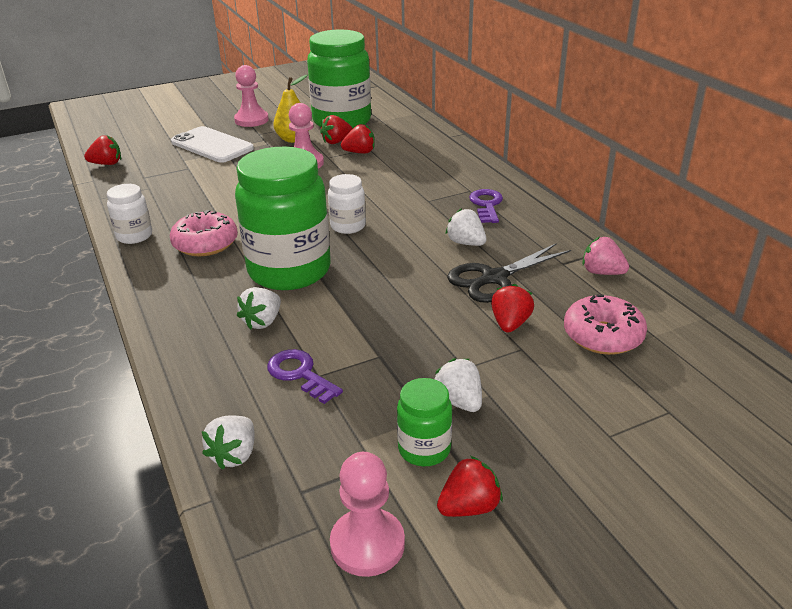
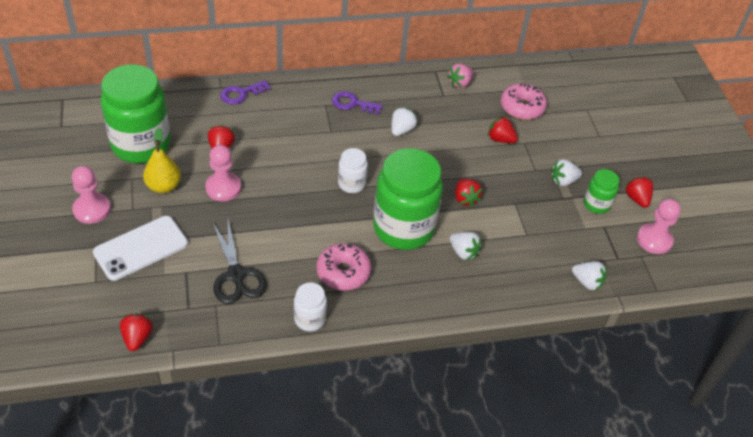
camera: 80 degrees left, 15 degrees up
(300, 374) = (524, 242): purple key -> purple key (241, 94)
(336, 142) = (188, 158): red strawberry -> red strawberry (465, 199)
(466, 243) = (401, 130): white strawberry -> white strawberry turned 150 degrees clockwise
(494, 278) = (450, 130): black scissors -> black scissors (236, 275)

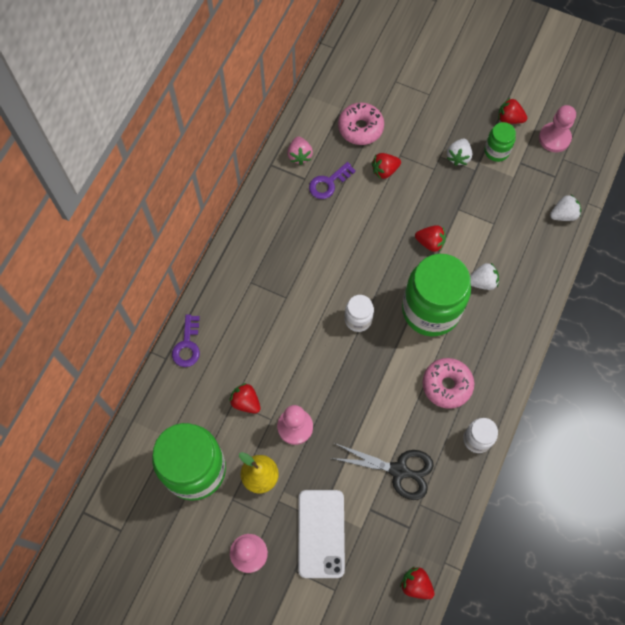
camera: 50 degrees left, 20 degrees up
(353, 104) = (265, 258): purple key -> purple key (328, 183)
(401, 130) = (323, 239): white strawberry -> none

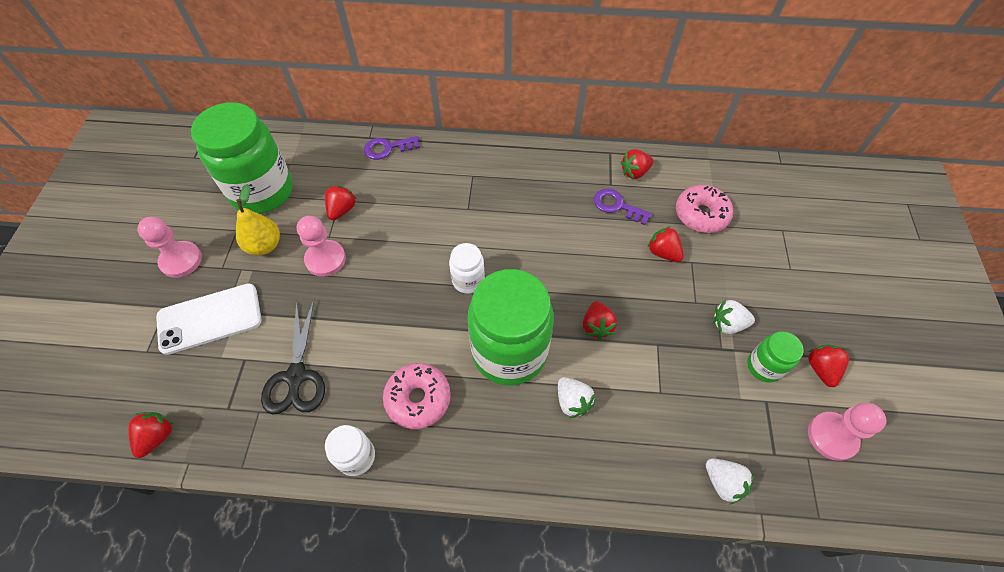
camera: 70 degrees right, 10 degrees down
(299, 155) = (634, 172): pink strawberry -> red strawberry

